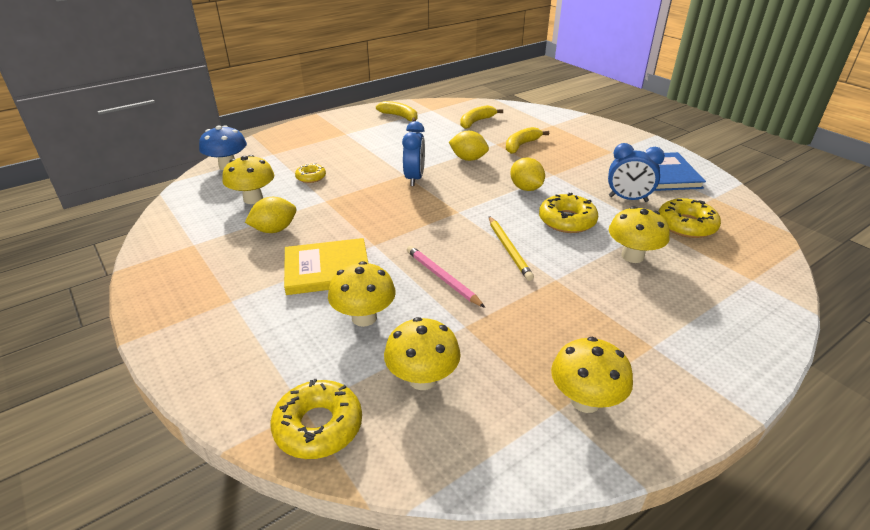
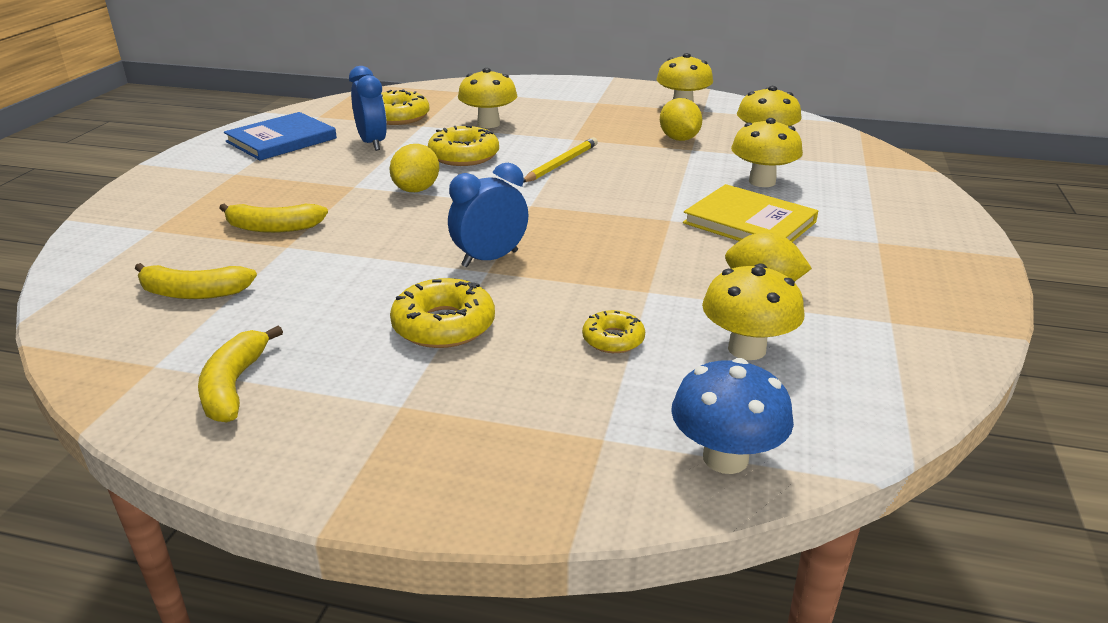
camera: 130 degrees left, 5 degrees down
(318, 426) = (862, 156): yellow donut -> yellow donut (444, 325)
(442, 278) = (655, 173): pink pencil -> none
(468, 159) = (372, 247): yellow lemon -> yellow lemon (679, 139)

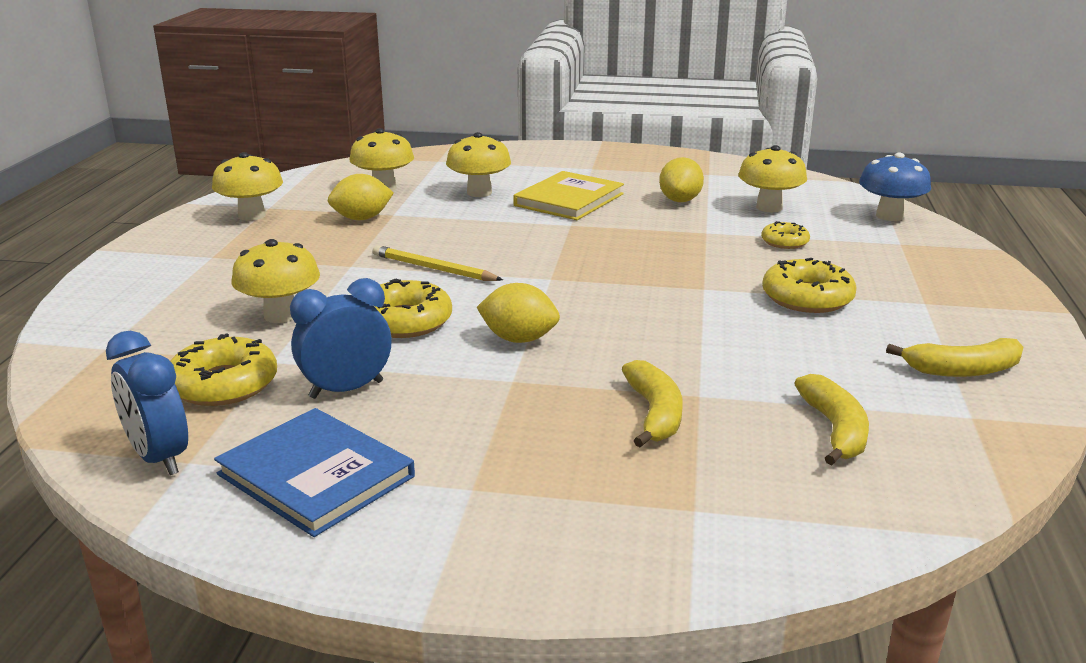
camera: 95 degrees left, 5 degrees down
(490, 259) = (679, 289): blue clock -> blue clock (159, 458)

